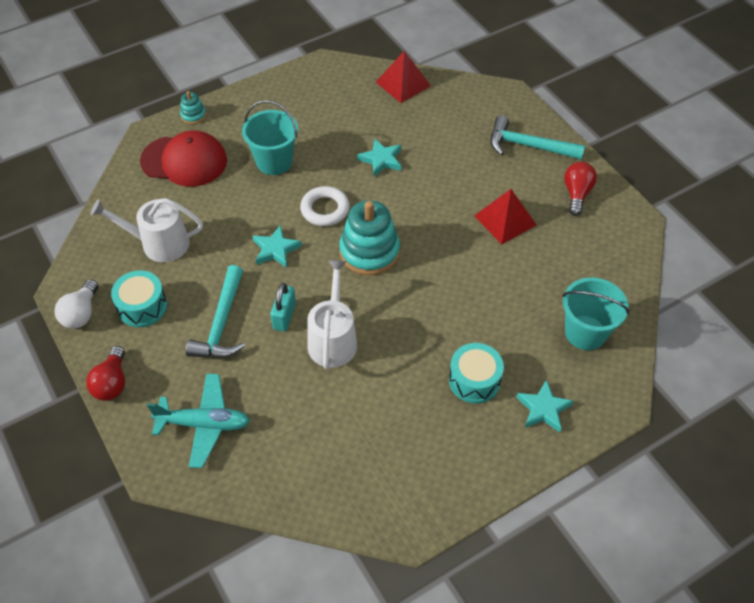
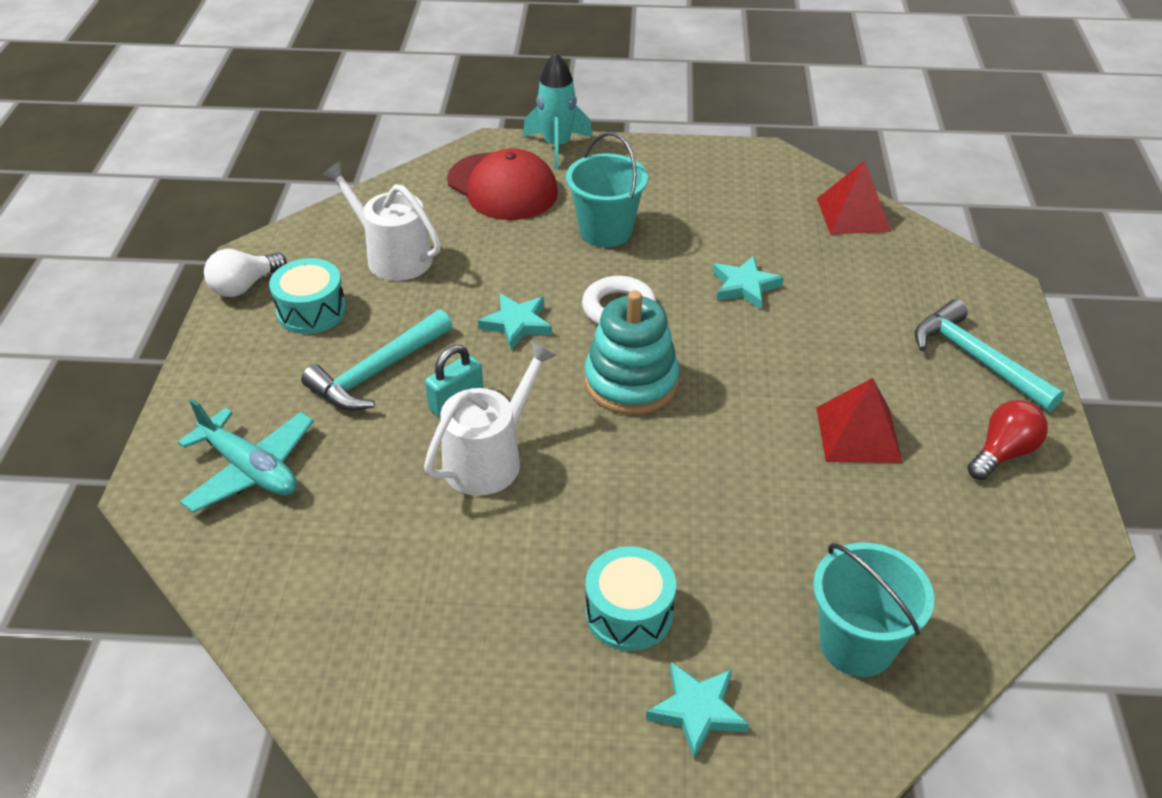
camera: 35 degrees right, 10 degrees down
(112, 383) = (202, 372): red light bulb -> none
(193, 115) = (557, 146): turquoise stacking toy -> turquoise rocket

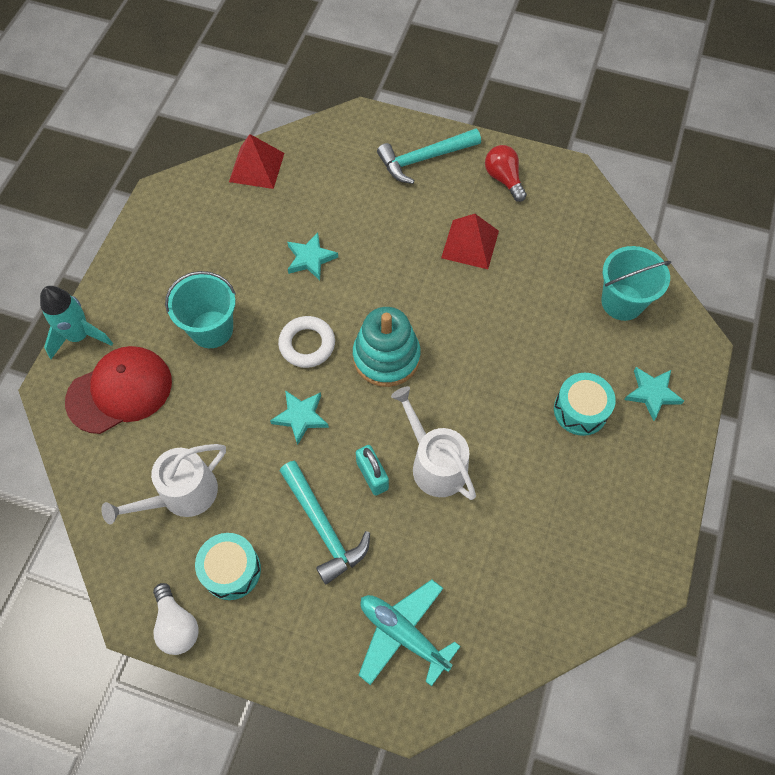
camera: 75 degrees left, 20 degrees up
(250, 469) = (403, 634): turquoise plane -> turquoise plane turned 105 degrees counterclockwise

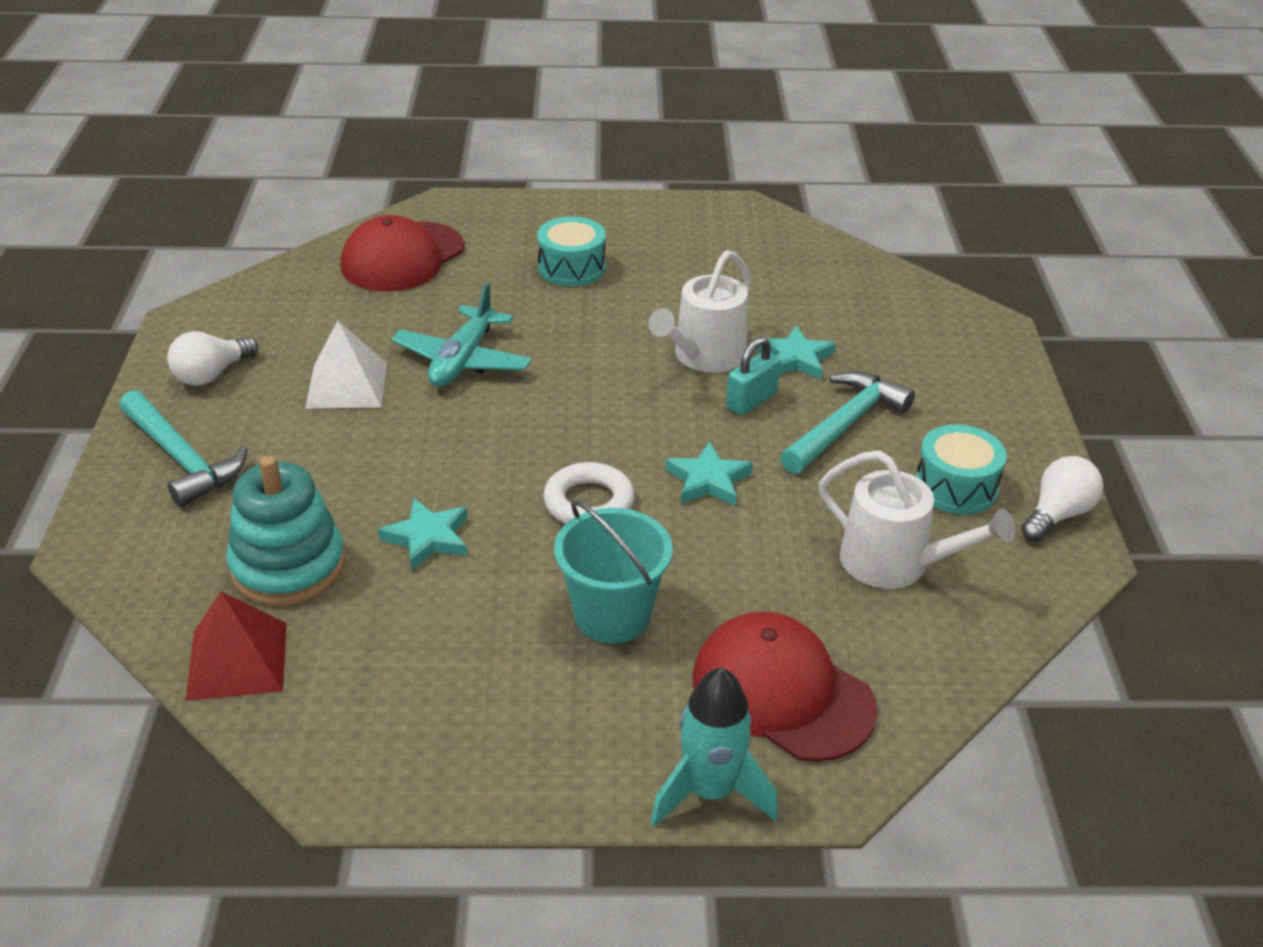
camera: 110 degrees left, 25 degrees down
(386, 357) = (572, 424): turquoise stacking toy -> turquoise stacking toy (288, 566)
(403, 634) = (919, 342): turquoise plane -> turquoise plane (462, 360)
(470, 244) = (347, 385): red pyramid -> white pyramid
(503, 179) = (212, 374): red light bulb -> white light bulb
(622, 302) = (402, 257): turquoise bucket -> red cap
(652, 393) = (524, 227): turquoise star -> turquoise star (795, 358)

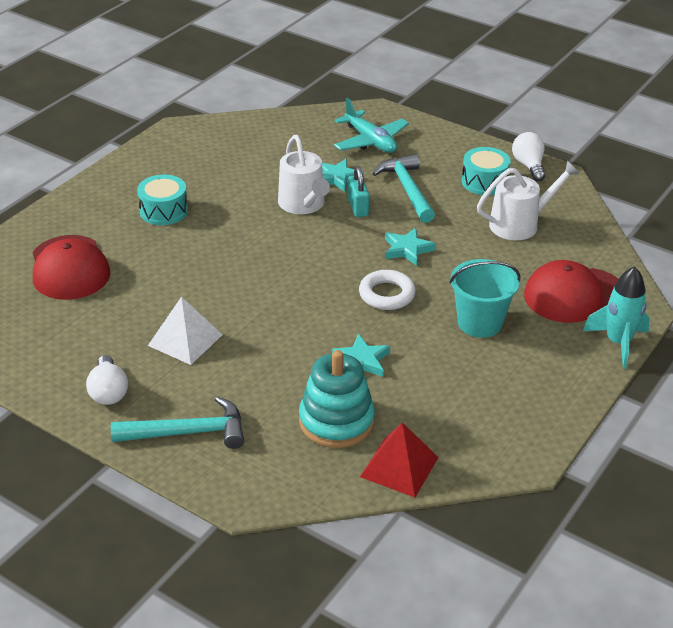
camera: 55 degrees left, 0 degrees up
(462, 360) = (211, 287): turquoise plane -> turquoise plane (370, 141)

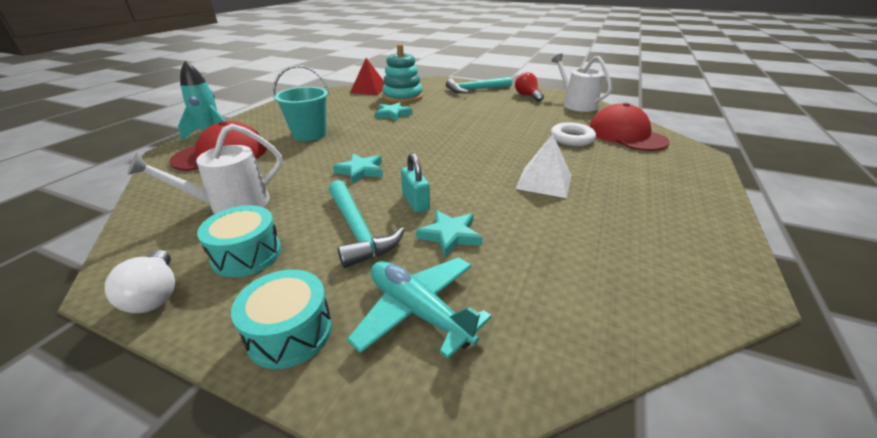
camera: 170 degrees right, 5 degrees down
(108, 392) = (527, 96): white light bulb -> red light bulb
(164, 211) = (609, 177): turquoise drum -> turquoise drum (290, 332)
(185, 340) = (506, 113): white pyramid -> white pyramid (544, 181)
(303, 204) = (476, 199): white watering can -> white watering can (576, 104)
(387, 294) = (378, 142): white ring -> white ring (571, 138)

